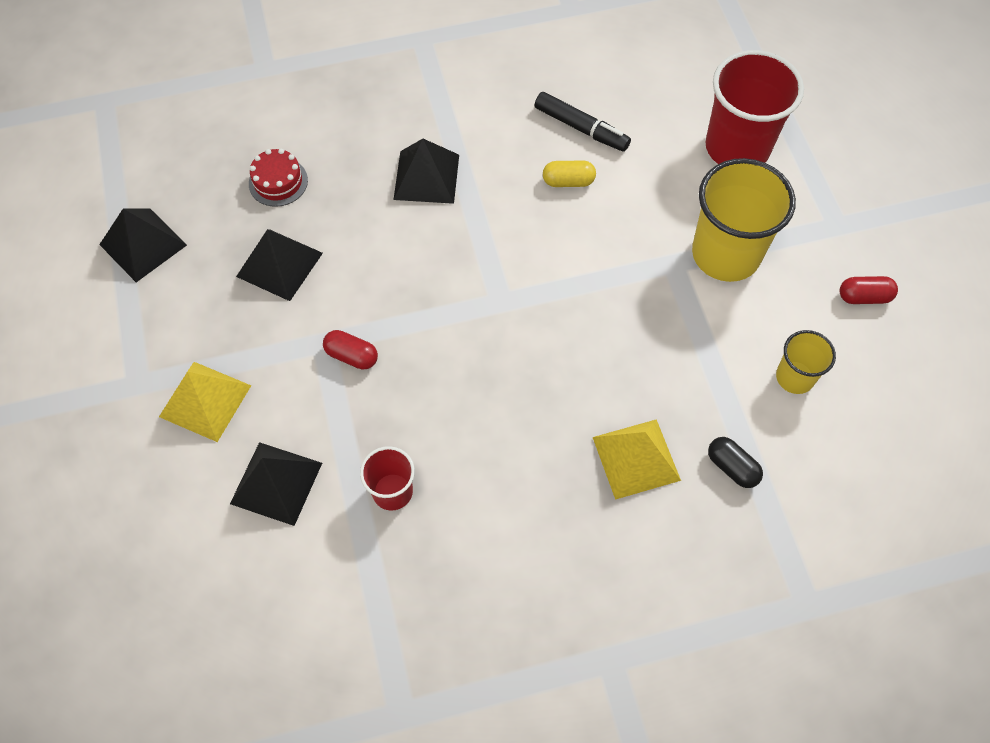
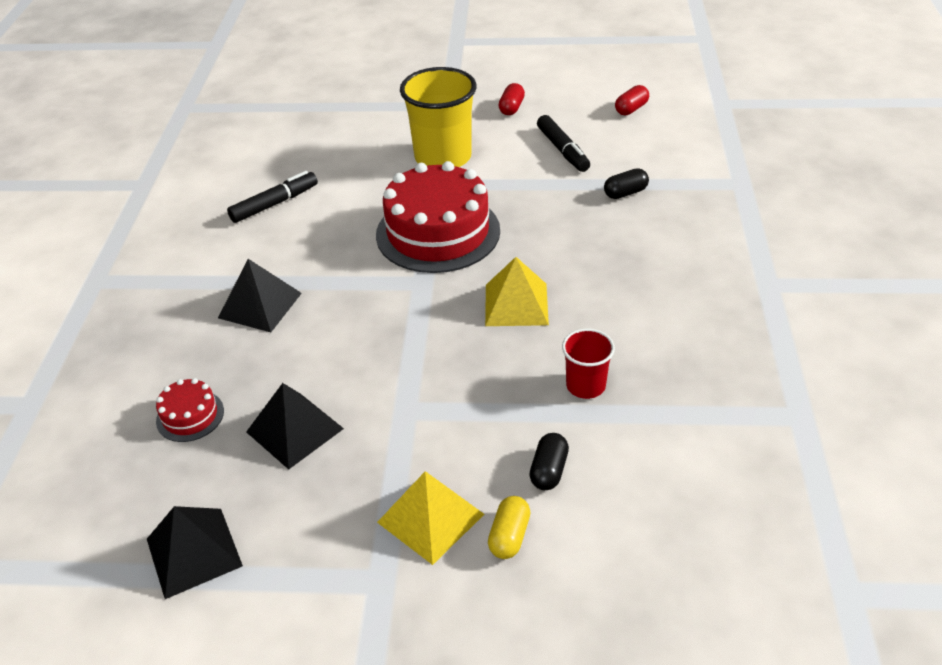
camera: 70 degrees left, 20 degrees down
(276, 483) = (549, 470): black pyramid -> black capsule
(351, 356) = (431, 391): red capsule -> red capsule (631, 109)
(568, 181) = (324, 221): yellow capsule -> yellow capsule (509, 536)
(586, 291) = (438, 232): none -> red cake
(636, 458) = (602, 237): yellow pyramid -> yellow pyramid (516, 304)
(737, 147) = (350, 132): red cup -> none
(794, 377) = (562, 150): yellow cup -> black marker

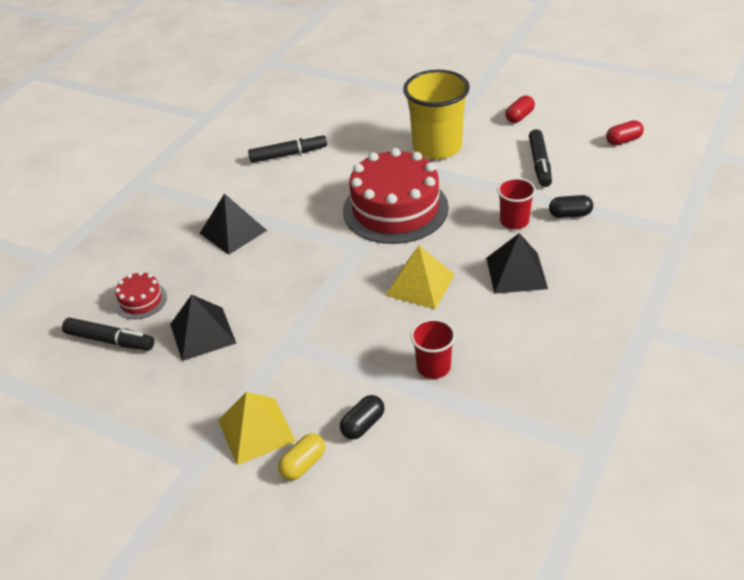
camera: 25 degrees right, 0 degrees up
(178, 474) = (110, 340): none -> black marker
(194, 552) = (89, 398): black pyramid -> black pyramid (516, 273)
(573, 213) = (514, 221): none -> red cup

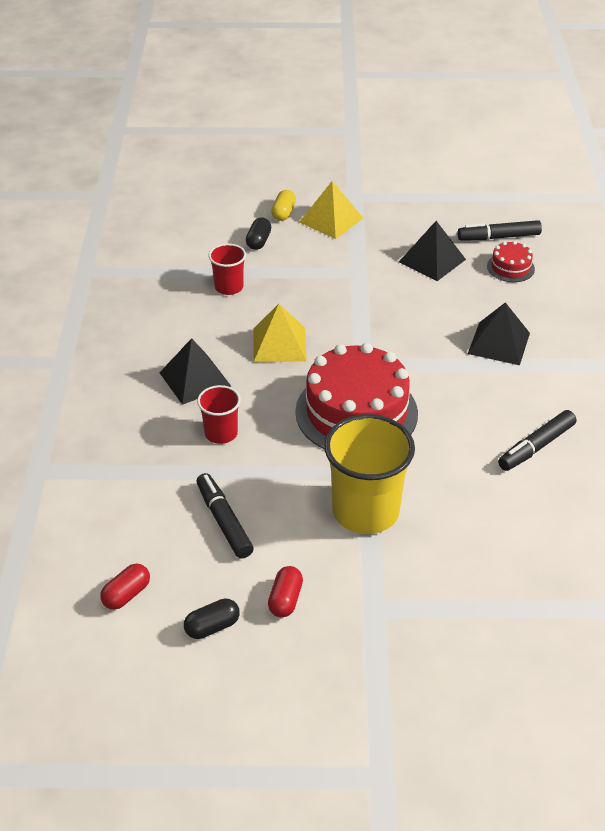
camera: 150 degrees right, 0 degrees up
(570, 214) = (163, 458): black capsule -> black capsule (212, 627)

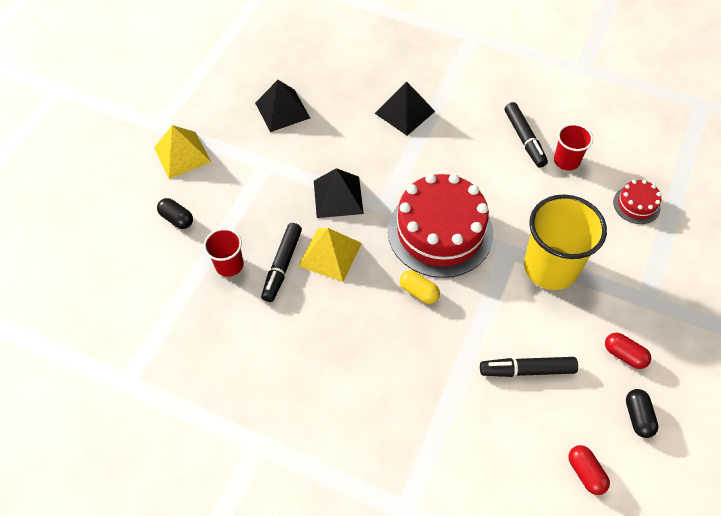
camera: 65 degrees left, 15 degrees up
(195, 379) = (343, 334): black pyramid -> black pyramid (338, 197)
(221, 433) = (422, 337): red cup -> red cup (566, 161)
(283, 213) = (147, 185): yellow capsule -> yellow capsule (419, 292)
(499, 237) = (280, 58): black marker -> black marker (282, 265)
(510, 267) = (321, 68): red cake -> red cake (636, 205)

